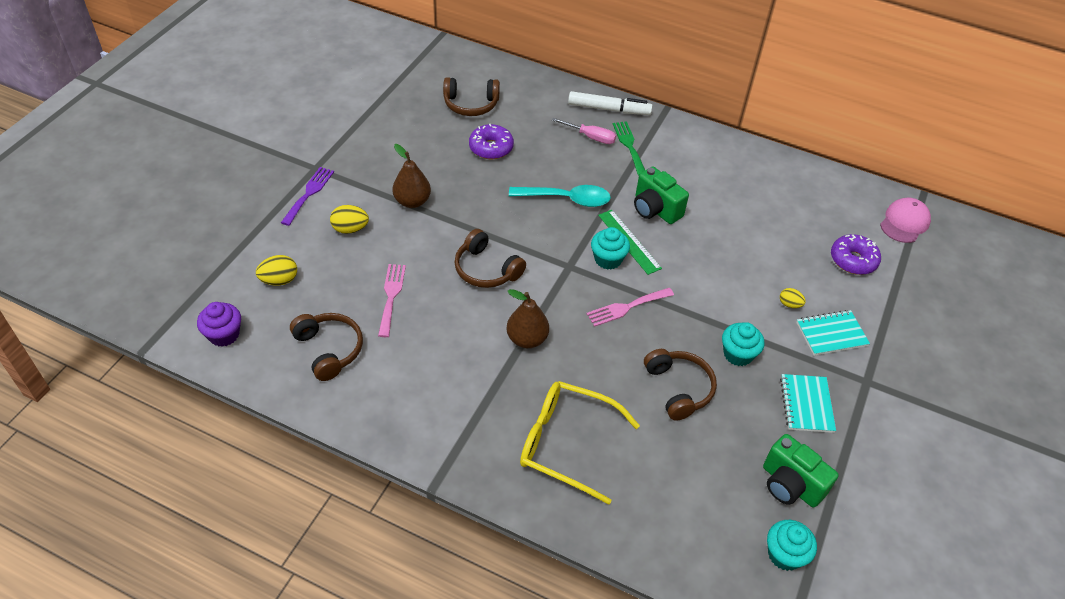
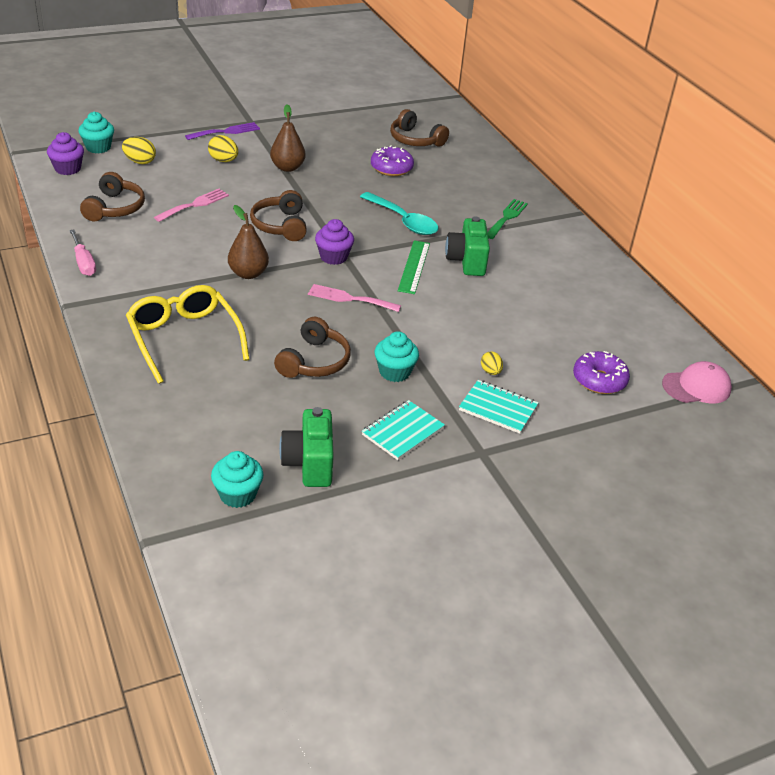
camera: 40 degrees right, 10 degrees down
(565, 273) = (333, 257): none -> purple cupcake
(591, 137) = (482, 199): pink screwdriver -> pink screwdriver (84, 263)
(608, 259) = (380, 267): turquoise cupcake -> turquoise cupcake (98, 147)
(609, 109) = (525, 191): white marker -> none

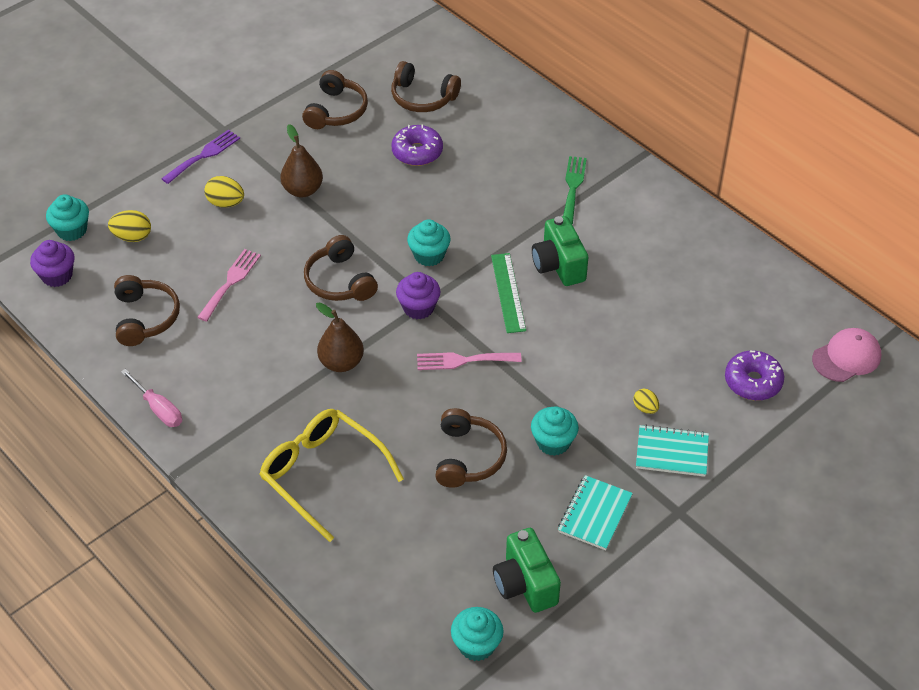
camera: 15 degrees left, 10 degrees up
(343, 132) = (336, 111): none -> brown headphones
(362, 228) = (429, 255): none -> turquoise cupcake
(403, 221) = (467, 229): turquoise spoon -> none

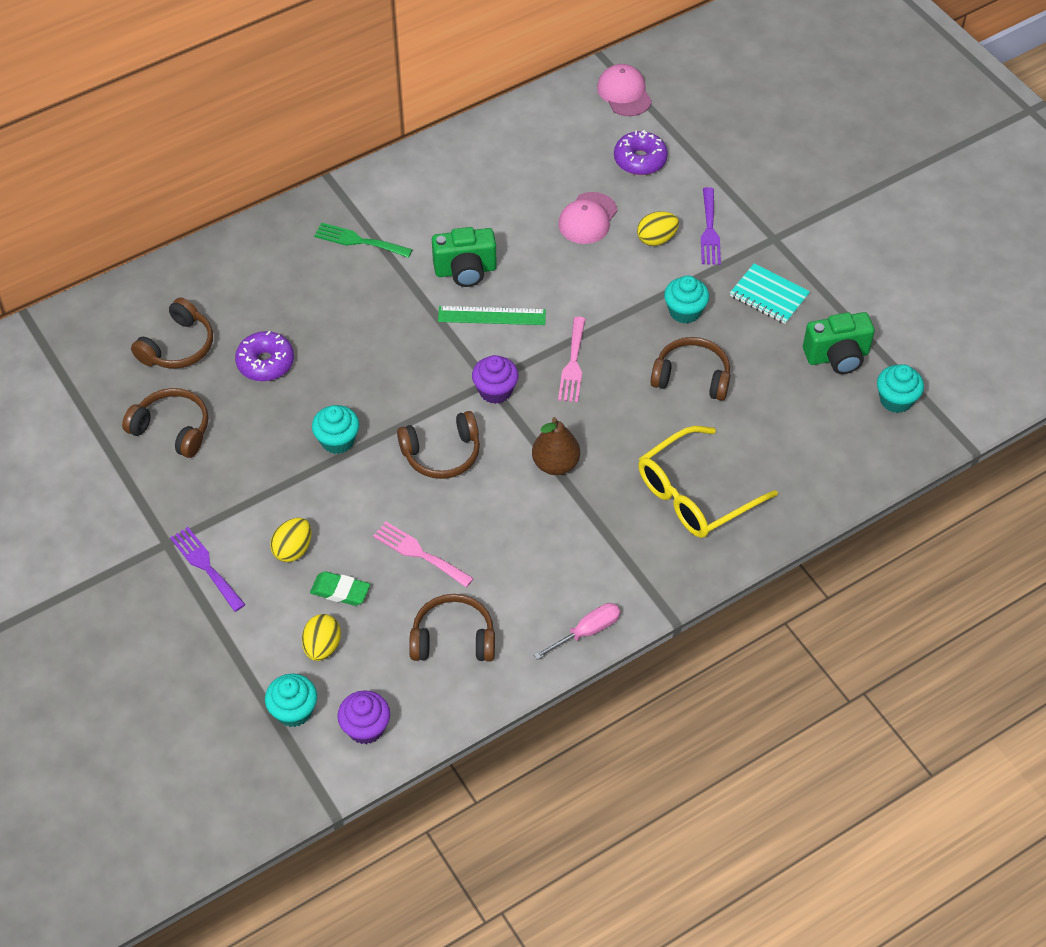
camera: 80 degrees left, 5 degrees up
(187, 238) = (340, 591): none -> green eraser
(303, 190) = (294, 473): brown pear -> none
(429, 255) = (424, 372): turquoise cupcake -> turquoise cupcake (337, 440)
(645, 408) = (656, 239): yellow egg -> yellow egg, size x1.54
(655, 349) = (587, 218): none -> pink cap
(672, 452) = (709, 230): turquoise notebook -> purple fork

